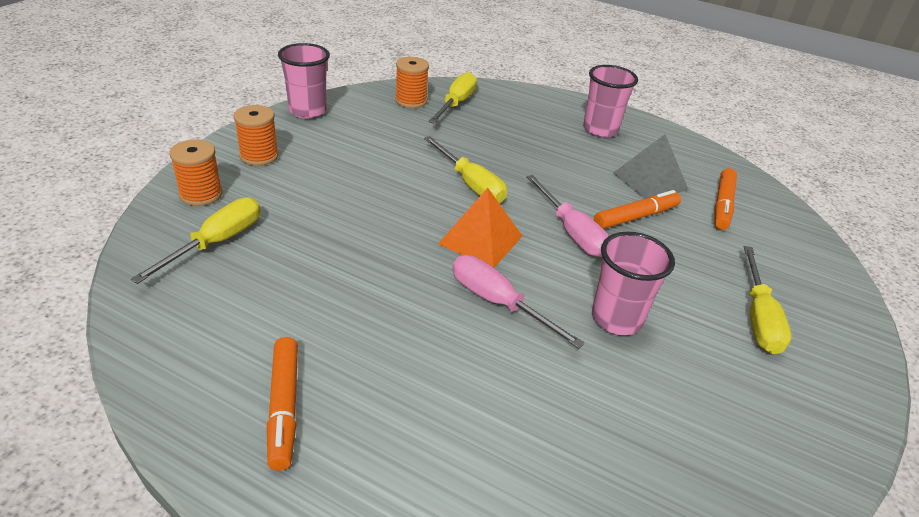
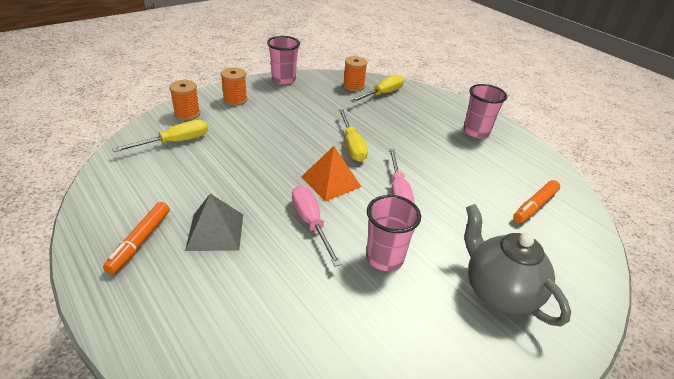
camera: 25 degrees right, 0 degrees up
(636, 217) = (455, 196): orange marker -> none
(650, 181) = (487, 175): grey pyramid -> grey pyramid (215, 231)
(758, 317) = (498, 292): yellow screwdriver -> grey teapot

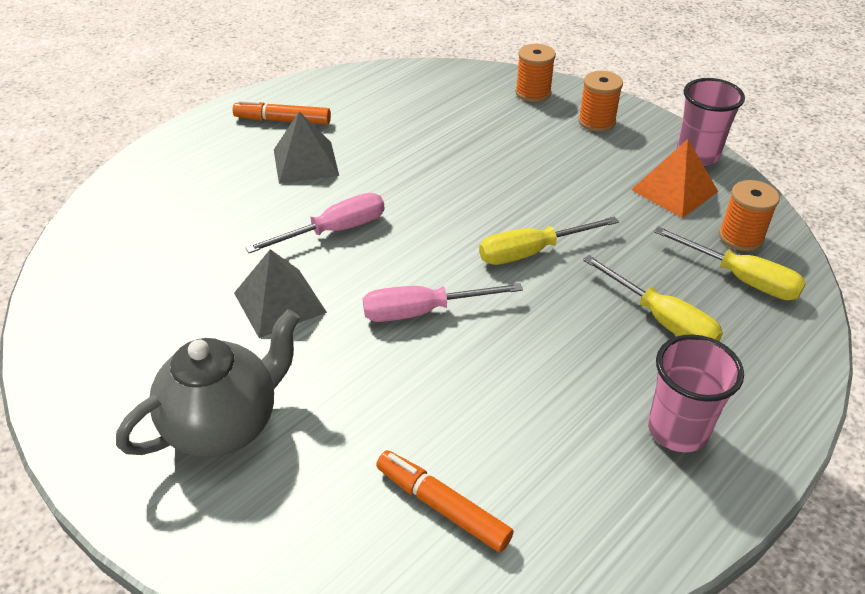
camera: 85 degrees right, 5 degrees up
(175, 142) = (463, 99): yellow screwdriver -> yellow screwdriver (662, 320)
(331, 181) = (428, 238): orange pyramid -> orange pyramid (674, 190)
(384, 258) = (279, 302): pink cup -> grey pyramid

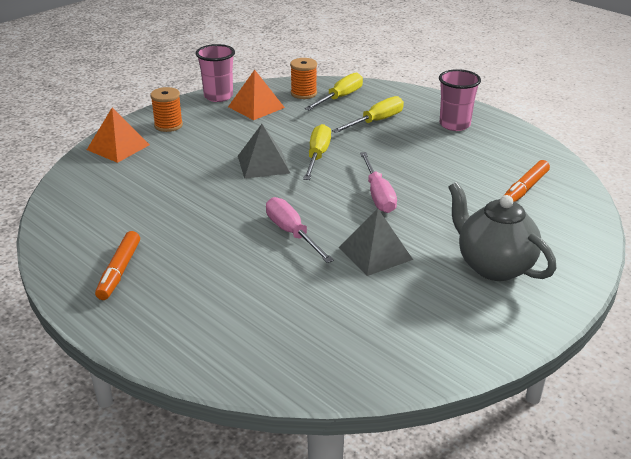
camera: 90 degrees left, 10 degrees down
(306, 162) = (194, 253): grey pyramid -> grey pyramid (263, 164)
(531, 252) = (317, 156): yellow screwdriver -> yellow screwdriver turned 150 degrees counterclockwise
(533, 93) = (118, 147): orange spool -> orange pyramid

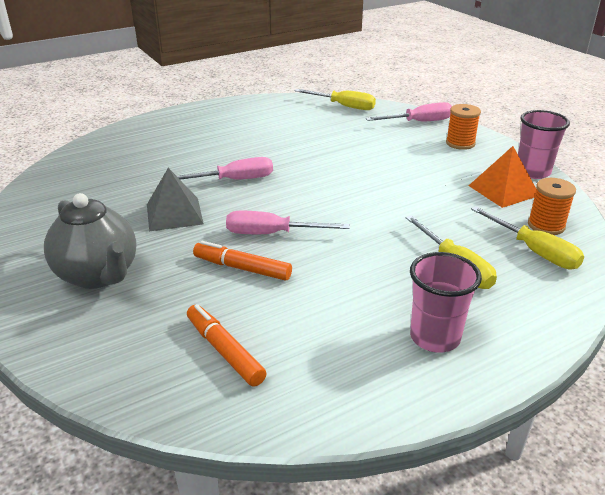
camera: 105 degrees right, 0 degrees up
(118, 147) = (419, 122): orange pyramid -> pink screwdriver
(119, 271) = (231, 117): orange marker -> orange marker (242, 268)
(263, 164) = (364, 180): grey pyramid -> none
(317, 156) = (371, 211): yellow screwdriver -> yellow screwdriver (343, 106)
(493, 266) = (98, 275): grey teapot -> grey teapot turned 75 degrees clockwise

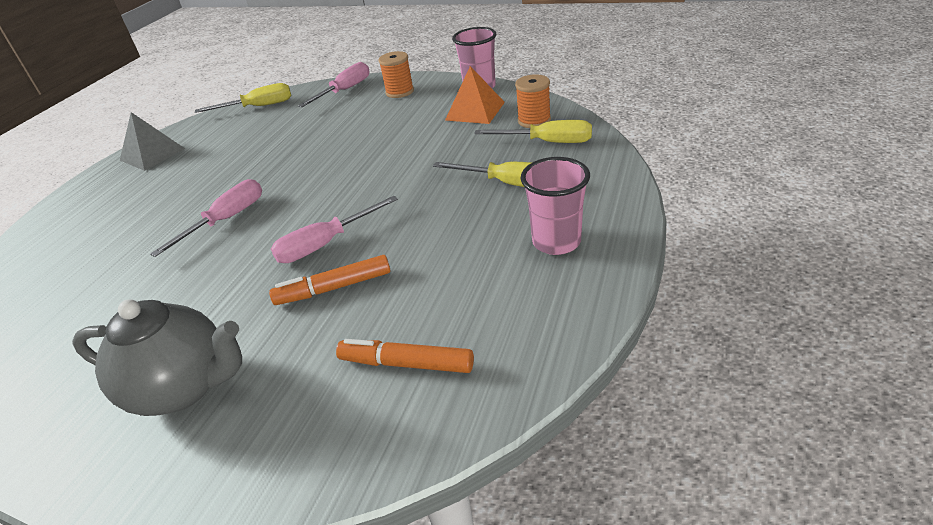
camera: 35 degrees left, 5 degrees up
(174, 214) = (198, 283): grey pyramid -> grey pyramid (152, 154)

